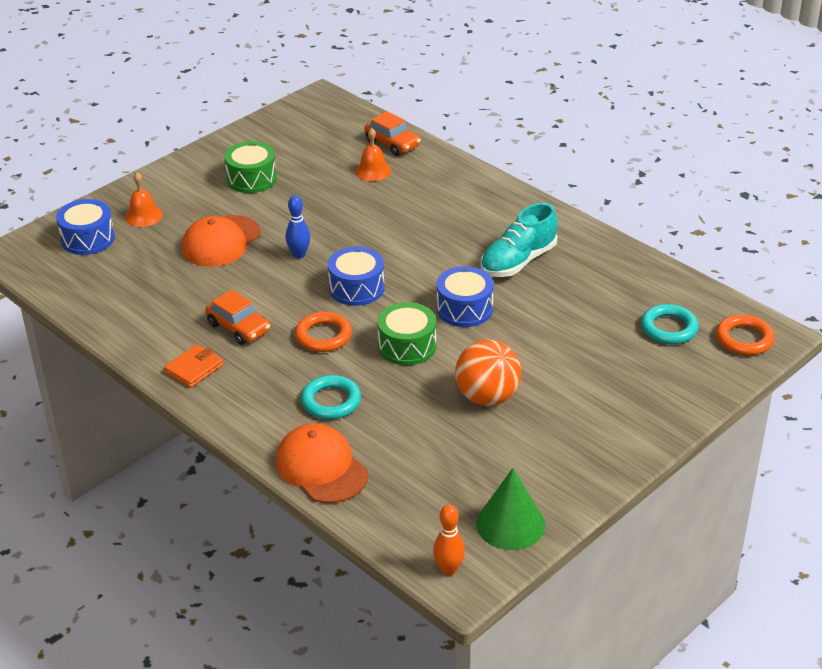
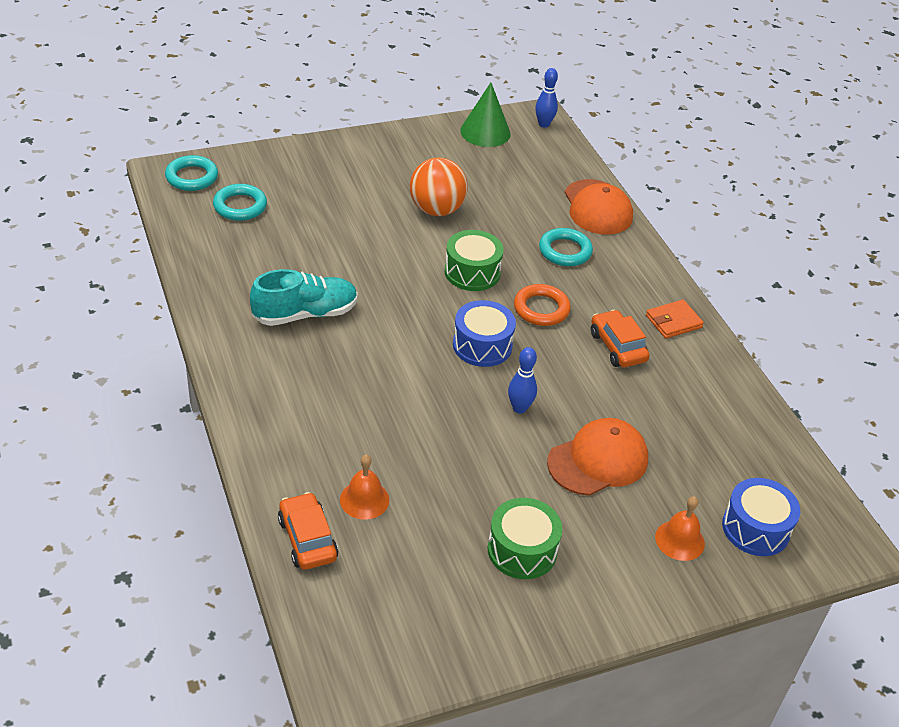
camera: 160 degrees left, 5 degrees up
(448, 569) = (544, 124): orange bowling pin -> blue bowling pin
(464, 309) = (396, 286): blue drum -> none
(744, 339) = (192, 177): orange ring -> turquoise ring

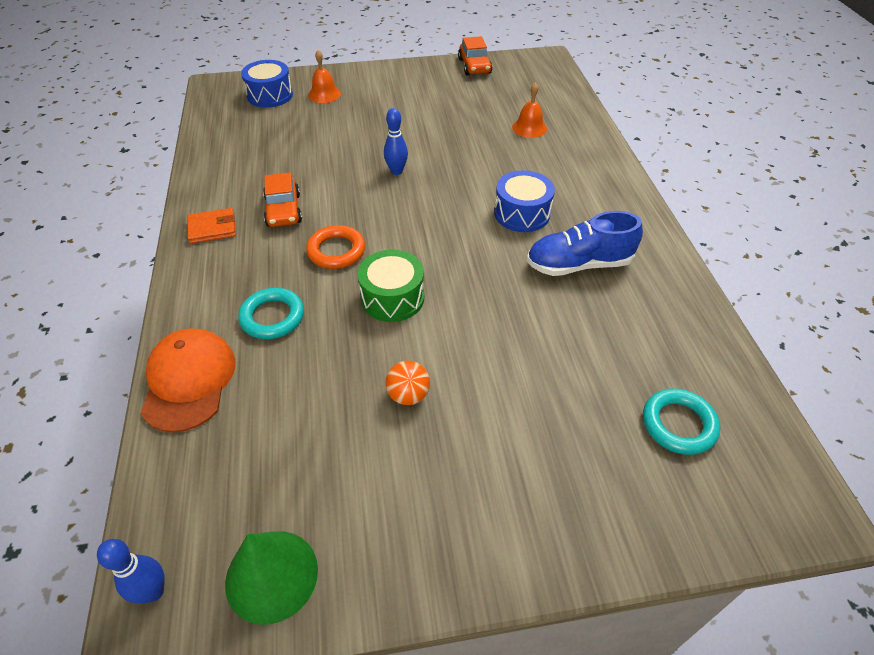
camera: 165 degrees left, 5 degrees up
(192, 177) = (766, 493): turquoise ring -> none
(305, 314) = (579, 264): turquoise shoe -> blue shoe
(307, 539) = (568, 112): orange car -> orange car (474, 66)
(436, 210) = (408, 395): orange ball -> orange ball, size x0.56
(482, 345) = (409, 221): blue drum -> blue drum (522, 213)
(522, 550) = (429, 98): green drum -> none
(598, 460) = (352, 135): orange cap -> none

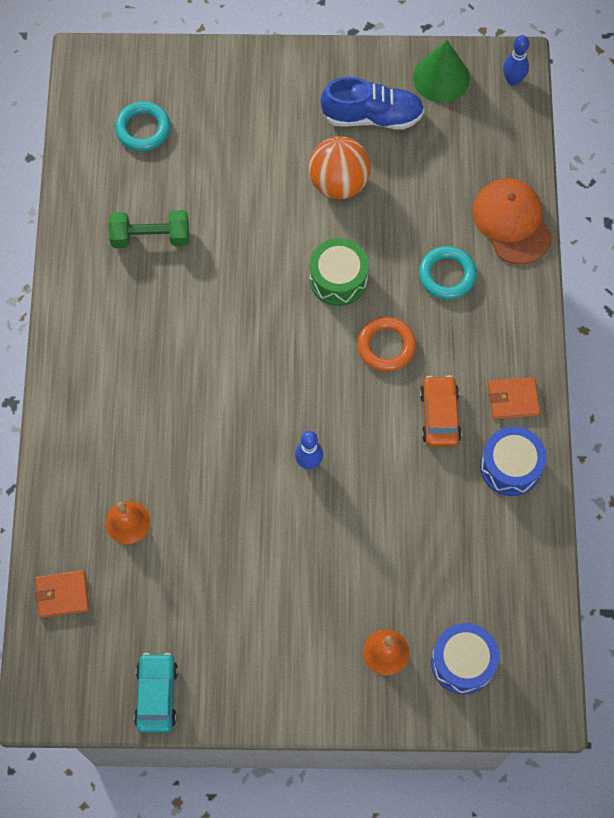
camera: 170 degrees left, 20 degrees up
(189, 381) = (512, 222): orange cap -> orange cap turned 150 degrees clockwise
(408, 395) = (338, 183): orange ball -> orange ball, size x1.79
(474, 66) = (157, 695): orange car -> turquoise car
(522, 213) = (187, 368): blue drum -> blue drum (510, 467)
(557, 94) = (62, 594): none -> orange wallet
(579, 264) = (155, 290): blue shoe -> blue shoe (372, 116)
(607, 309) = (150, 237): none -> green dumbbell

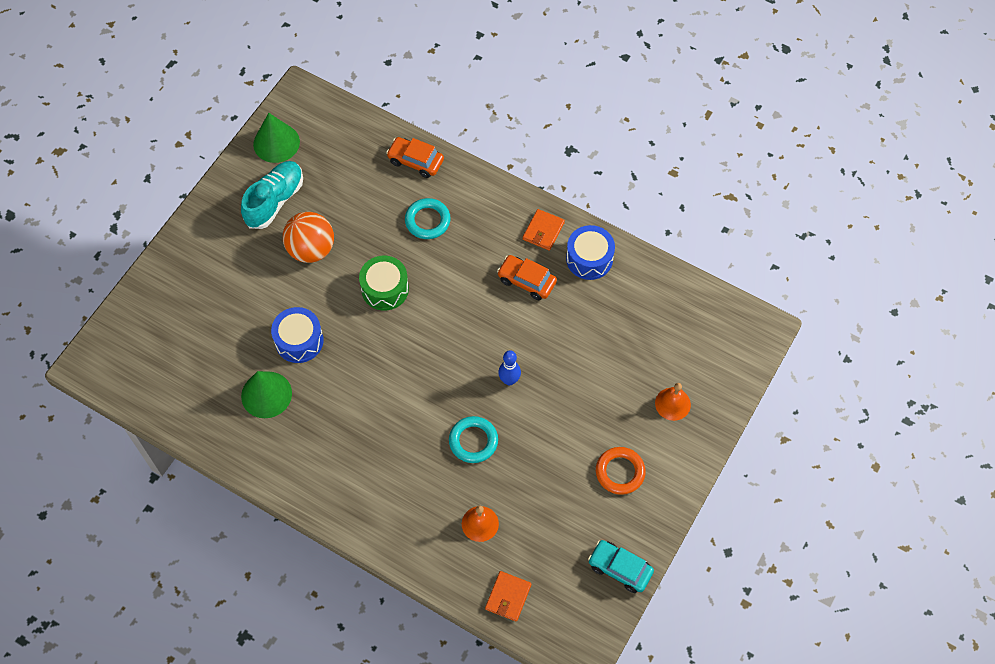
camera: 60 degrees left, 5 degrees down
(143, 129) = (174, 355): turquoise ring -> turquoise ring (473, 441)
(150, 237) = (266, 394): green dumbbell -> green cone
(372, 116) = (275, 201): blue shoe -> turquoise shoe
(386, 346) = (455, 286): orange ring -> orange ring (620, 472)
(463, 662) = (706, 361): blue drum -> blue drum (299, 341)
(512, 222) = (415, 161): orange cap -> orange car
(513, 80) = (310, 102): blue bowling pin -> none

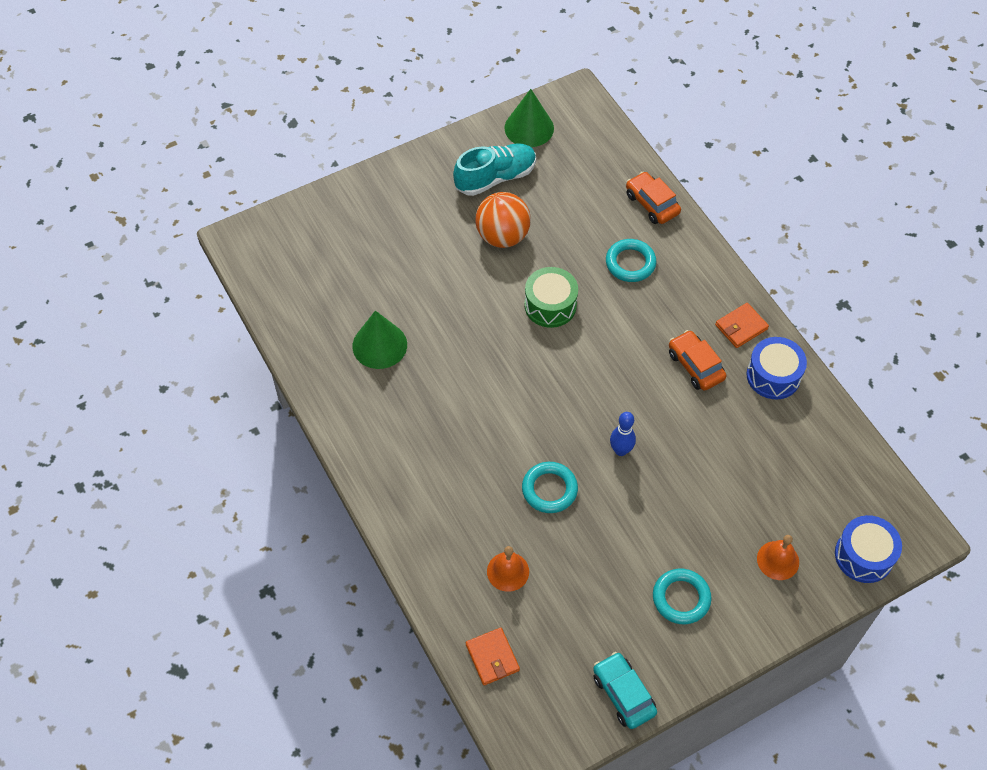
camera: 30 degrees right, 5 degrees down
(299, 341) = (440, 312): blue drum -> blue drum (863, 555)
(508, 597) = (492, 657): orange wallet -> orange wallet turned 75 degrees counterclockwise
(620, 472) = (681, 598): orange ring -> turquoise ring

